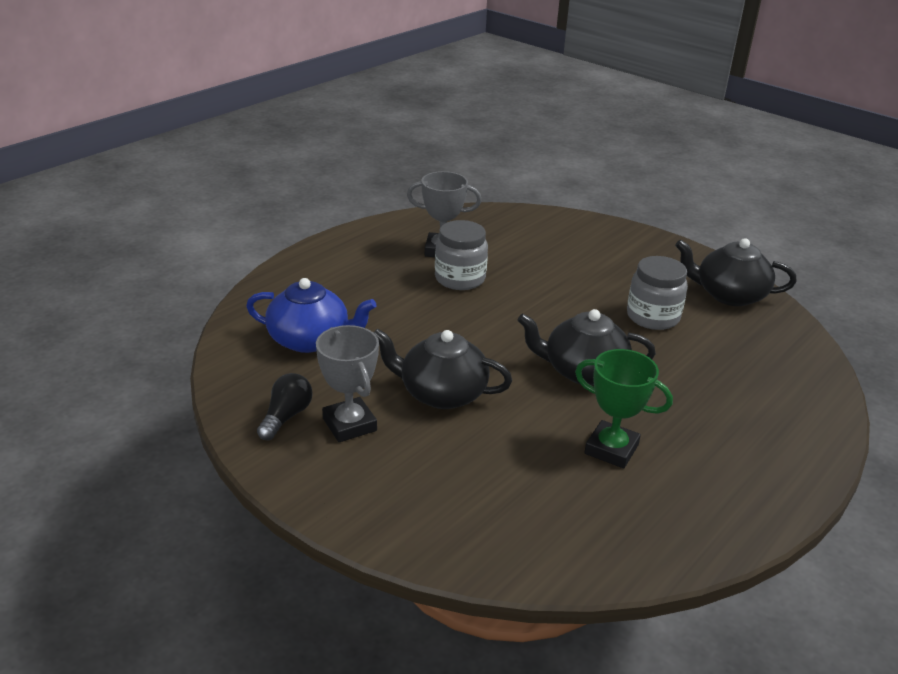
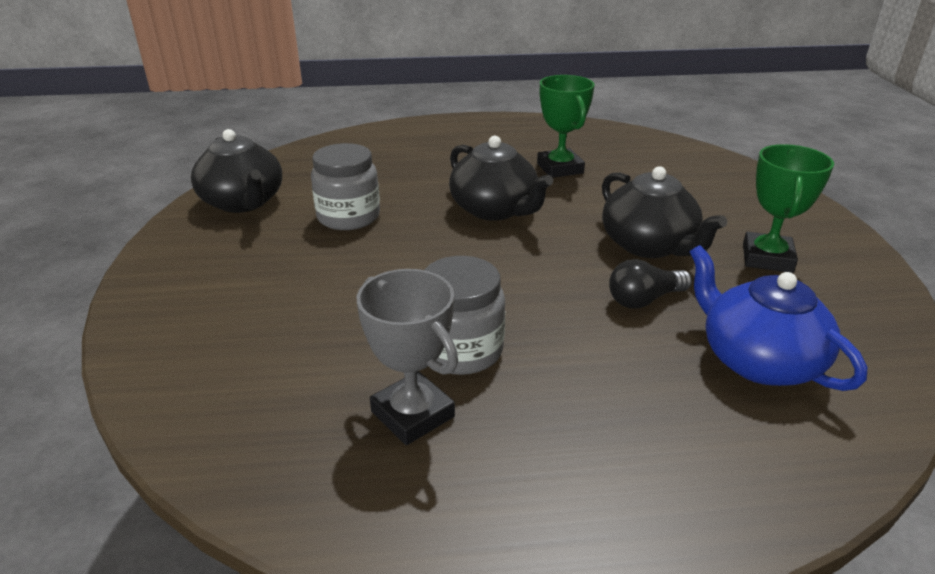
camera: 135 degrees left, 0 degrees up
(286, 417) = (835, 289): black light bulb -> black light bulb (644, 300)
(349, 424) = (767, 258): grey trophy -> green trophy

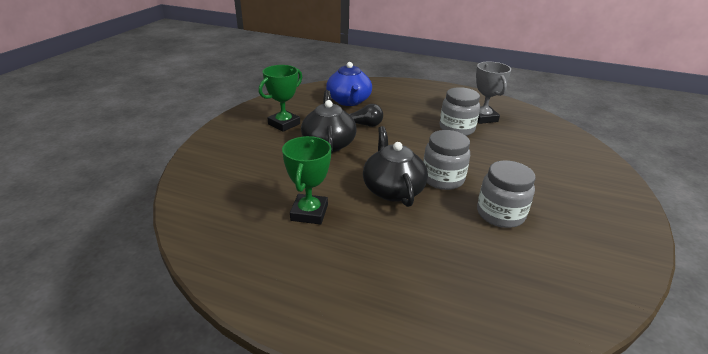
camera: 155 degrees left, 0 degrees up
(243, 202) = (593, 258): black teapot -> none
(438, 239) = (442, 179): none -> grey jar

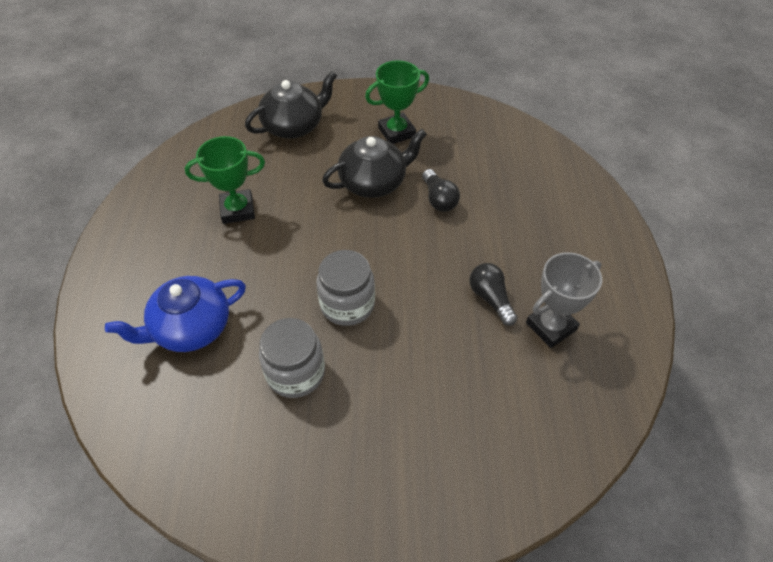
camera: 70 degrees right, 20 degrees up
(284, 124) = (396, 132): green trophy -> green trophy turned 45 degrees counterclockwise
(349, 101) = (497, 166): blue teapot -> blue teapot (191, 328)
(392, 189) = (304, 263): black teapot -> black teapot (294, 126)
(456, 129) = (490, 298): grey jar -> black light bulb

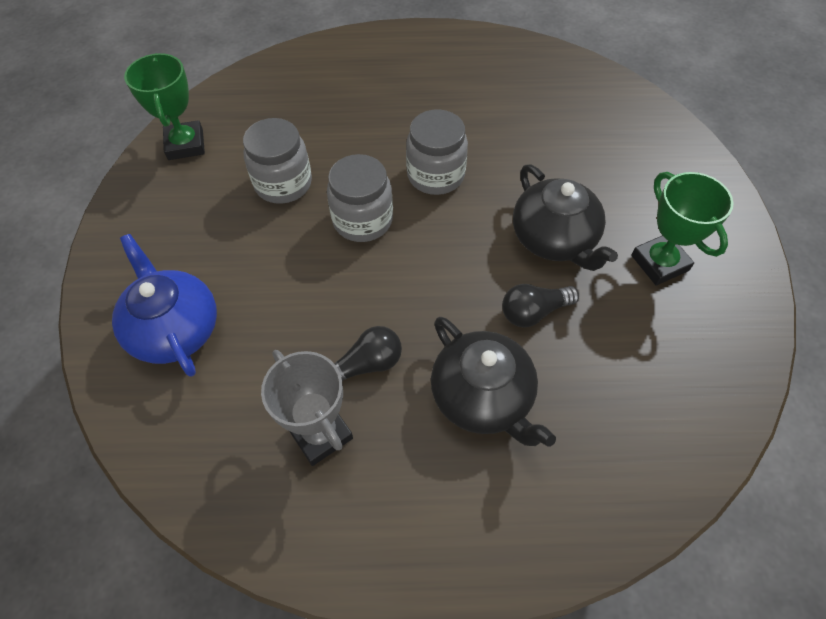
camera: 90 degrees right, 5 degrees up
(191, 328) = (340, 105): blue teapot -> blue teapot (175, 329)
(237, 210) = (492, 118): green trophy -> green trophy (185, 144)
(294, 126) = (642, 153): black teapot -> black teapot (483, 397)
(300, 251) = (435, 175): none -> grey jar

